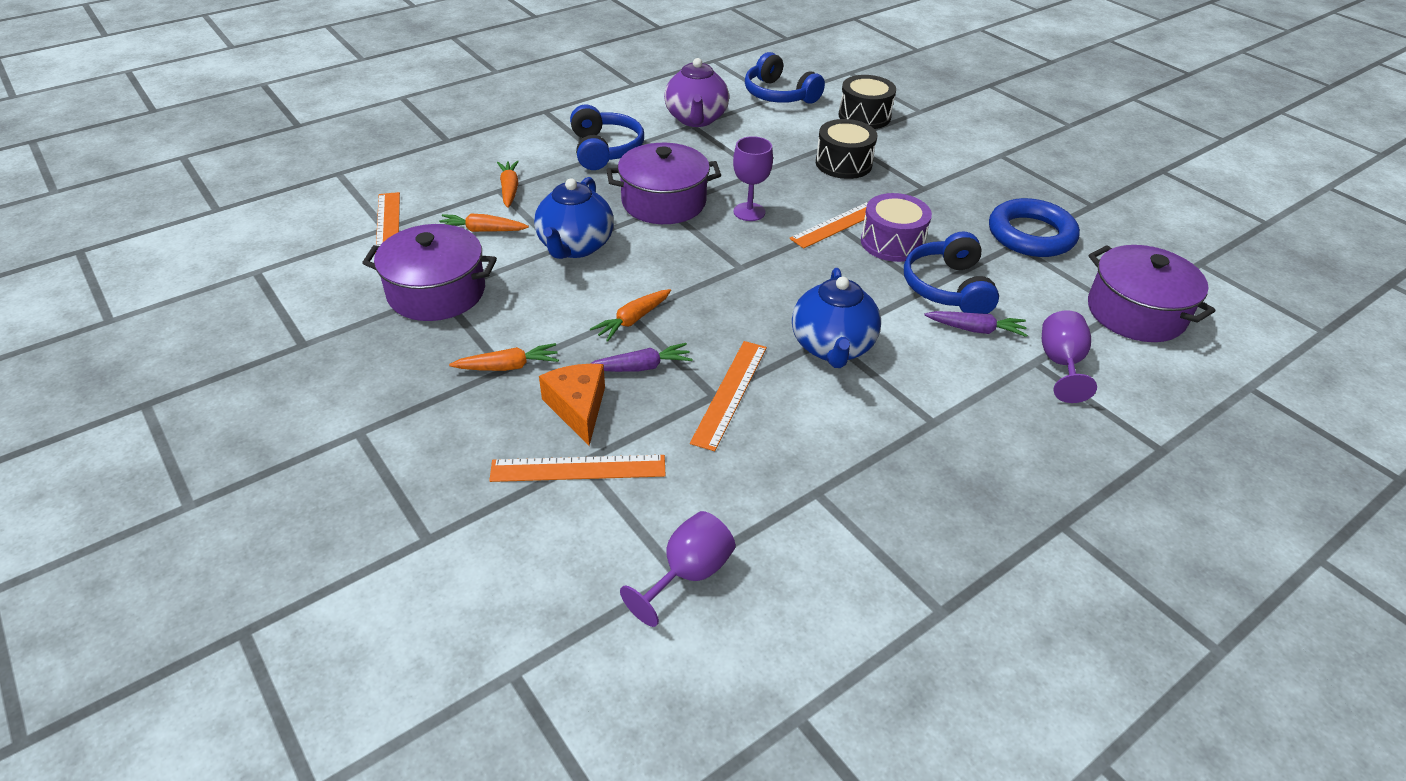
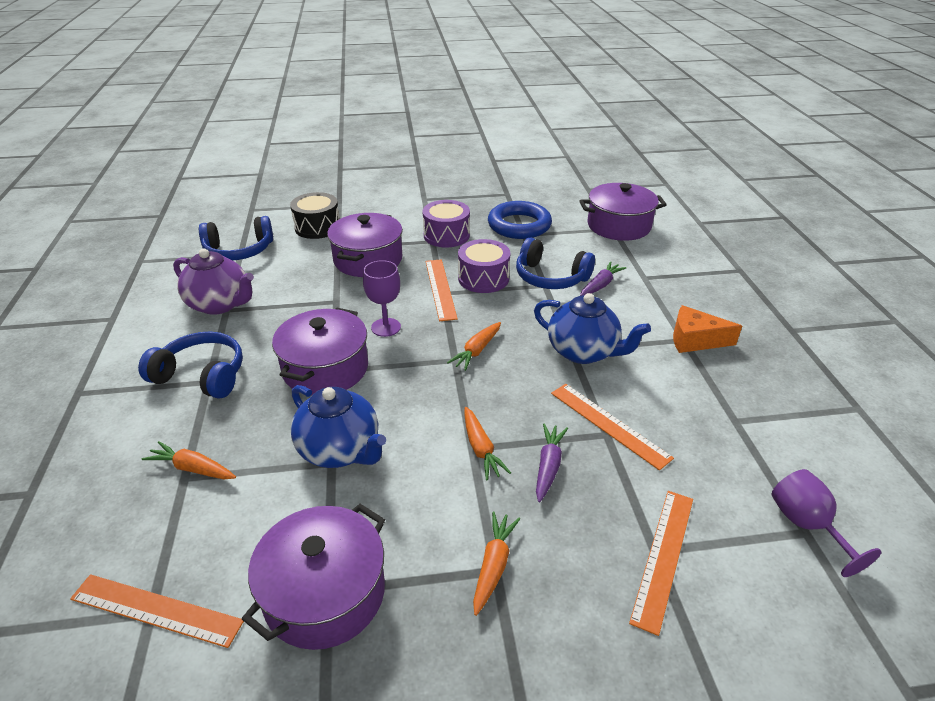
camera: 60 degrees left, 5 degrees down
(483, 230) = (247, 515): orange carrot -> orange carrot (477, 350)
(578, 408) = (582, 529): orange cheese -> orange cheese (695, 340)
(843, 163) = (368, 260): black drum -> purple pot
(945, 193) = (446, 235): none -> purple drum
(1061, 364) = (651, 269): purple goblet -> none

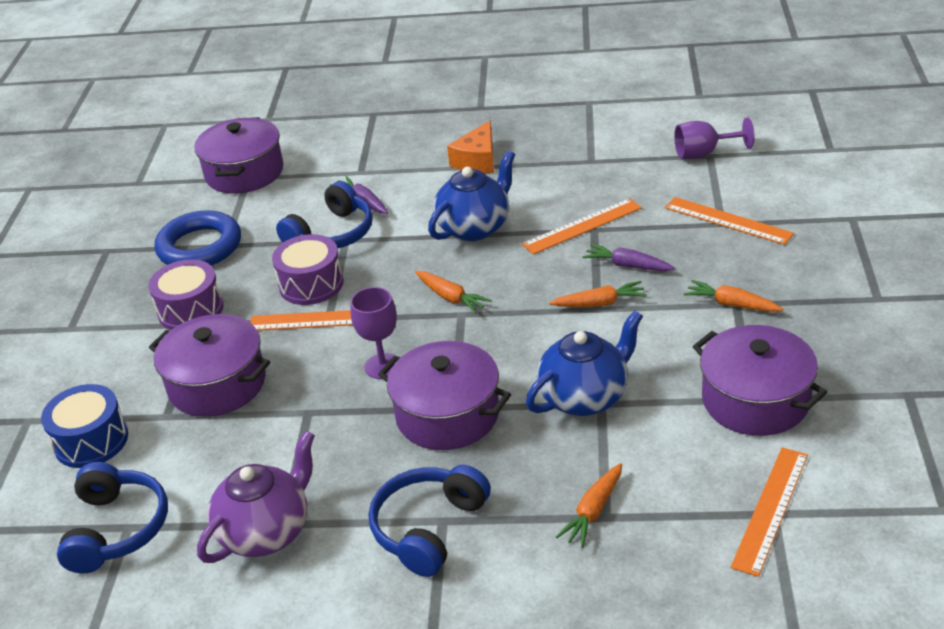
camera: 75 degrees left, 0 degrees up
(317, 227) = (91, 441): black drum -> blue drum

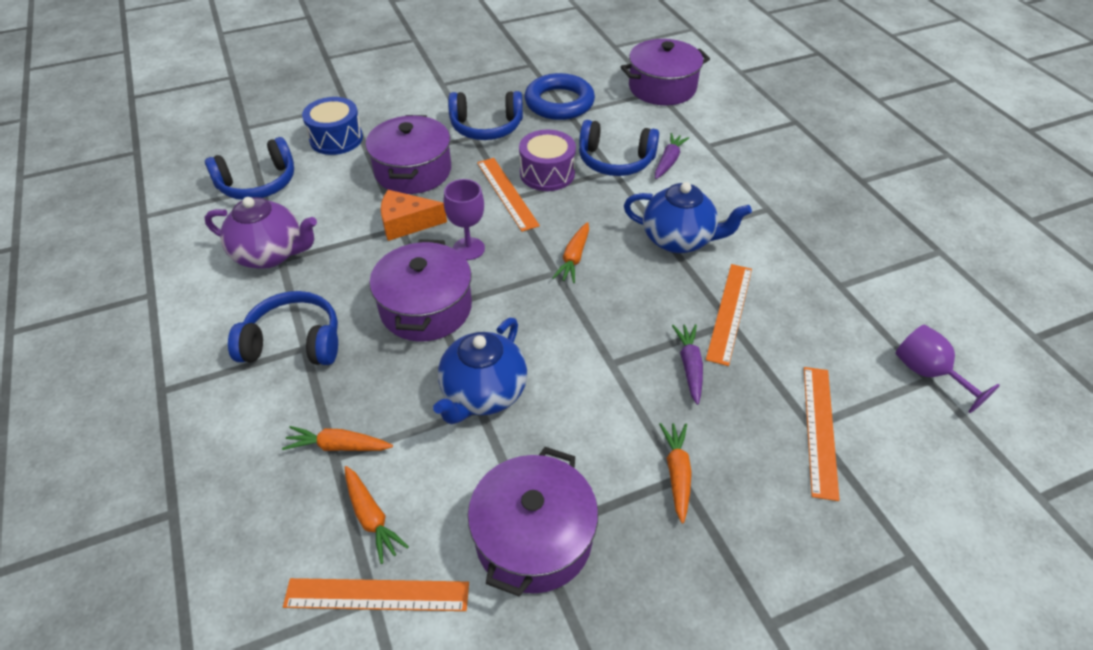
camera: 60 degrees right, 10 degrees up
(190, 310) = (486, 127): purple drum -> blue headphones
(477, 160) = (778, 207): orange cheese -> orange cheese (406, 223)
(582, 226) = (729, 312): orange ruler -> orange ruler turned 75 degrees clockwise
(585, 397) = (483, 394): blue teapot -> blue teapot turned 90 degrees clockwise
(599, 303) = (620, 362): orange carrot -> orange carrot (371, 517)

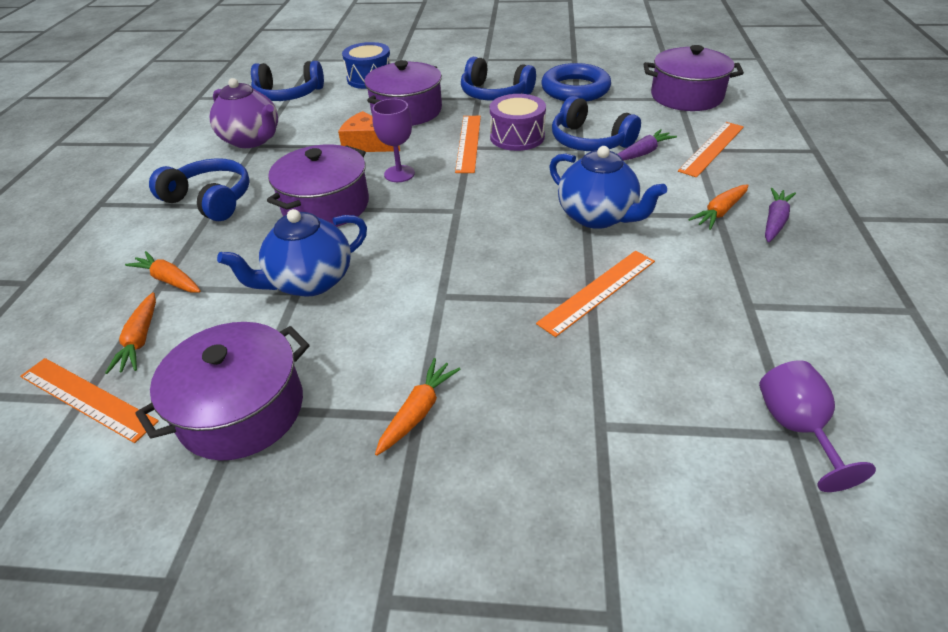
camera: 30 degrees right, 5 degrees down
(574, 258) = (483, 204): orange carrot -> orange carrot (720, 212)
(689, 366) = (514, 324): purple carrot -> purple carrot (774, 221)
(820, 430) = (608, 433): orange ruler -> orange ruler (712, 148)

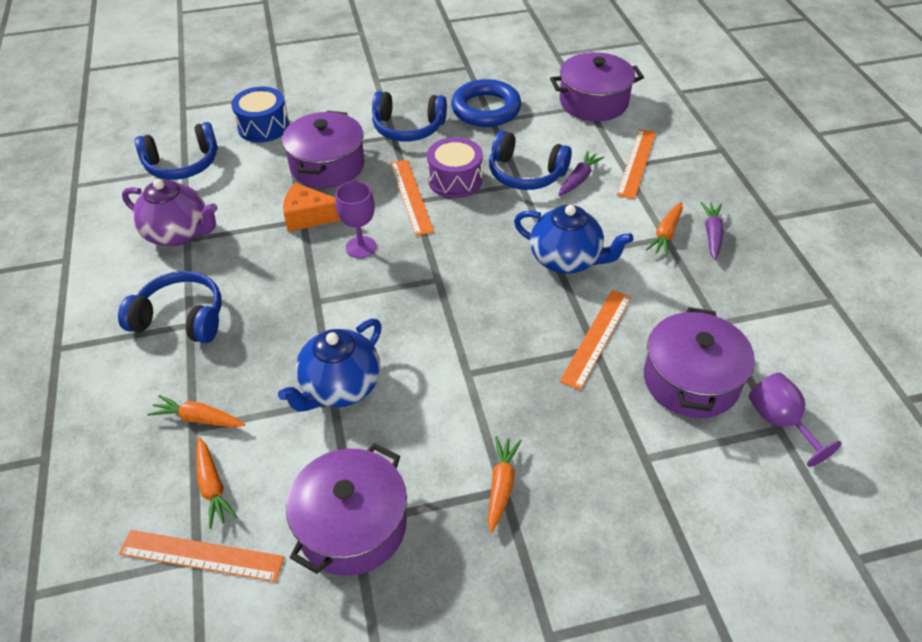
camera: 20 degrees left, 5 degrees up
(326, 205) = (307, 300): purple pot -> purple pot (691, 380)

